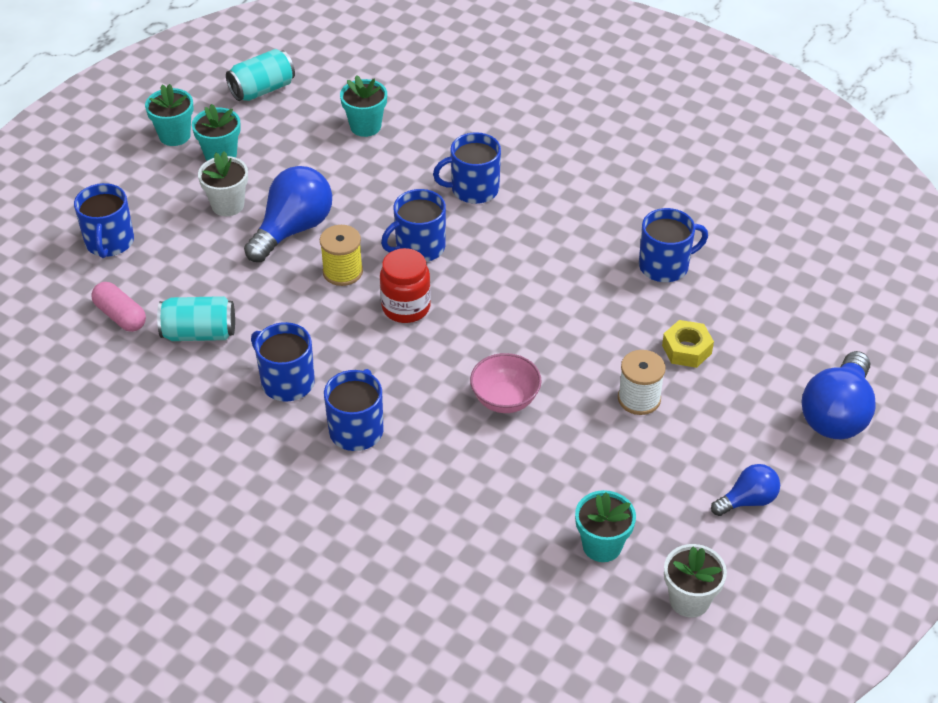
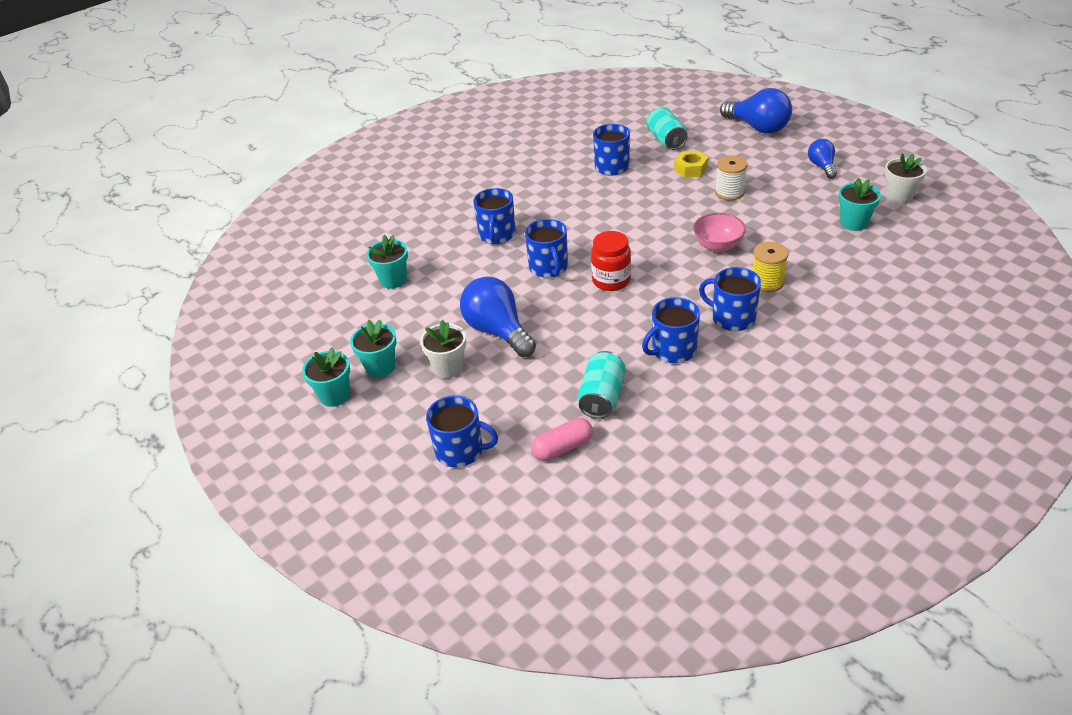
camera: 70 degrees left, 5 degrees down
(262, 89) = (307, 334): turquoise can -> turquoise can (666, 140)
(342, 272) = (559, 309): yellow spool -> yellow spool (767, 282)

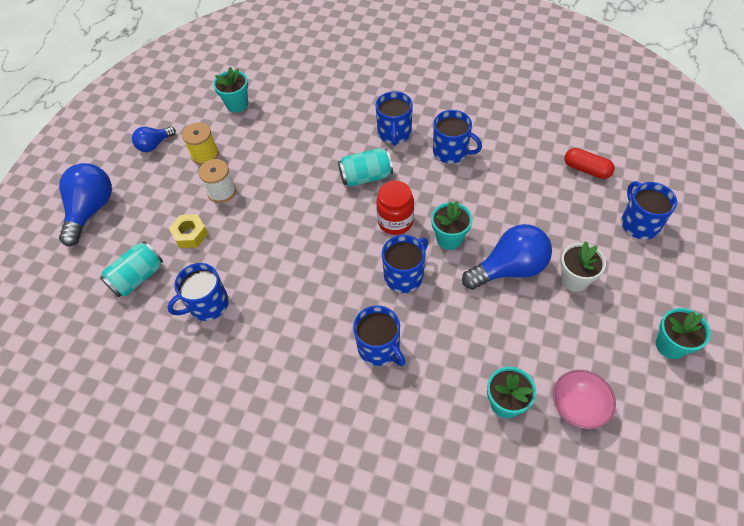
camera: 120 degrees left, 15 degrees up
(380, 367) = (614, 332): turquoise flower pot -> turquoise flower pot (449, 238)
(497, 235) = (379, 347): blue mug -> blue mug turned 75 degrees clockwise
(498, 331) = (509, 269): blue light bulb -> blue light bulb turned 135 degrees counterclockwise
(562, 448) = (586, 169): pink capsule -> red capsule
(602, 397) = (526, 170): turquoise can -> turquoise can (366, 177)
(717, 246) = (308, 171): pink bowl -> pink bowl (577, 407)
(767, 282) = (340, 128): yellow spool -> yellow spool (205, 155)
(898, 197) = (189, 90): white flower pot -> none

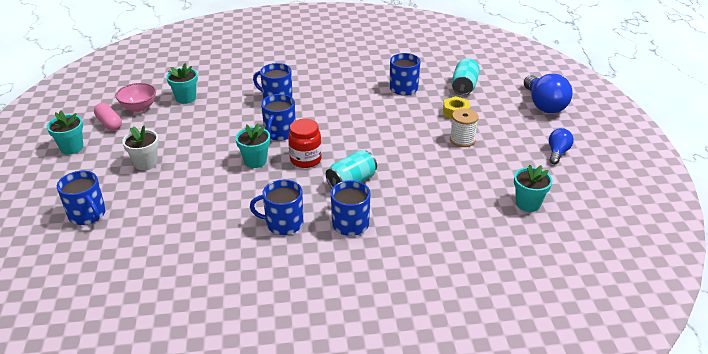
camera: 150 degrees right, 20 degrees down
(205, 155) = (506, 158): yellow spool -> none
(509, 269) = (199, 156): blue light bulb -> none
(586, 169) = (140, 246): red capsule -> none
(621, 382) = (109, 123): none -> pink capsule

